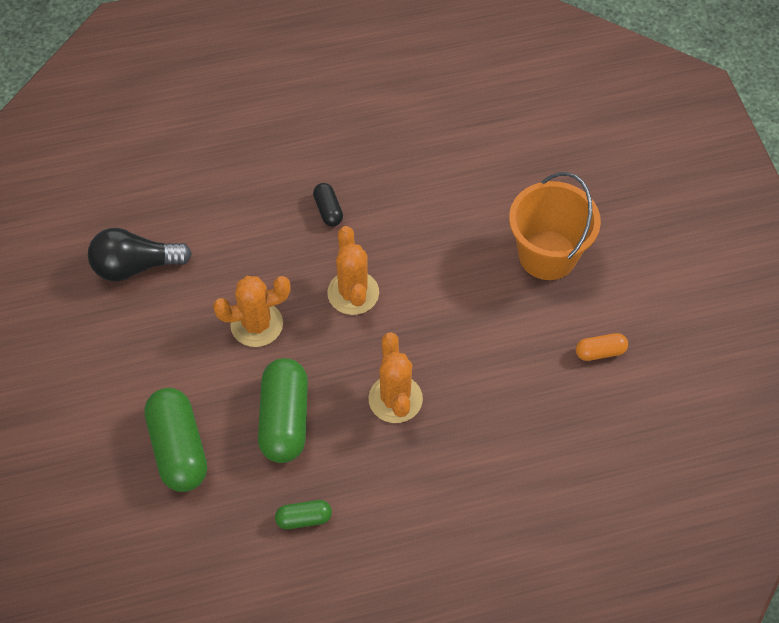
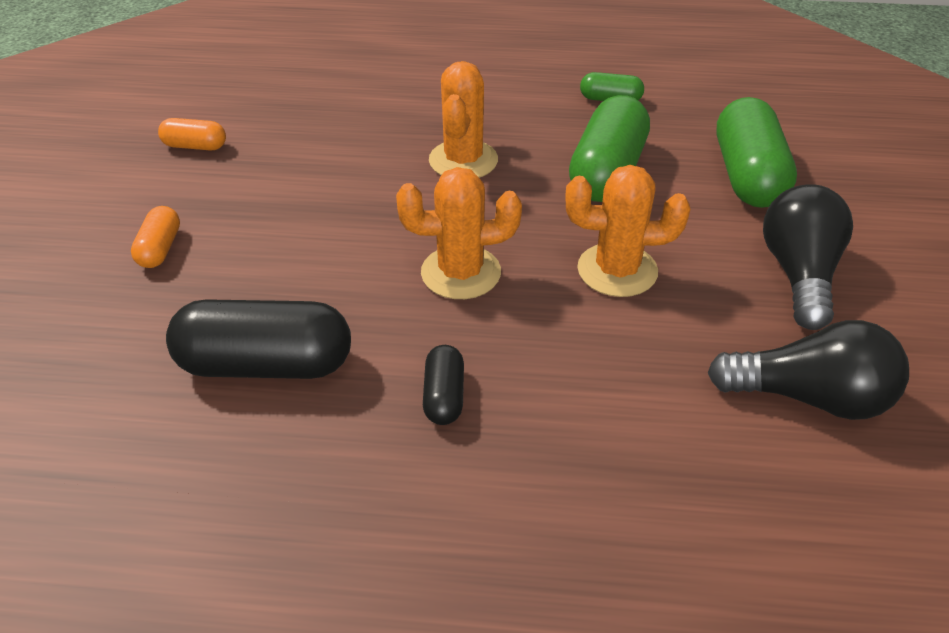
camera: 160 degrees left, 15 degrees down
(140, 356) = (799, 274): none -> black light bulb
(353, 293) = (461, 273): orange cactus -> orange cactus turned 75 degrees clockwise
(430, 200) = (266, 364): none -> black capsule
(547, 255) = (160, 249): orange bucket -> orange capsule

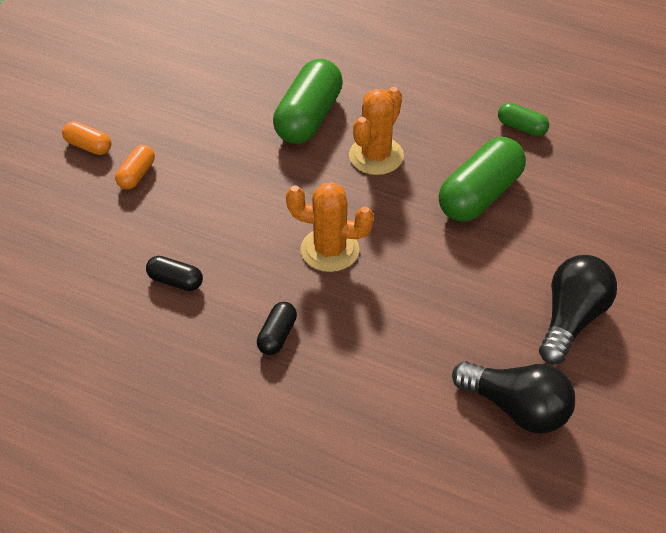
camera: 20 degrees right, 5 degrees up
(195, 146) = (187, 92): orange capsule -> orange capsule (88, 146)
(266, 364) = (175, 281): black capsule -> black capsule, size x0.50
(617, 270) = (440, 279): orange cactus -> none
(748, 176) = (589, 228): green capsule -> green capsule (308, 117)

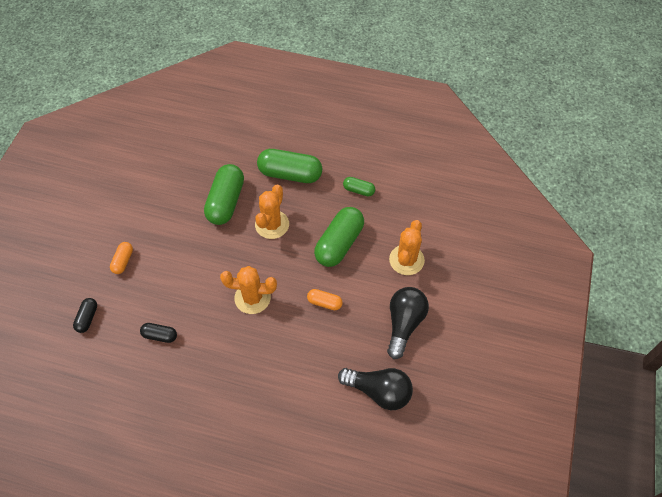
camera: 10 degrees left, 10 degrees up
(88, 146) = (88, 244): orange capsule -> orange capsule (324, 303)
(277, 336) = (229, 364): black capsule -> black capsule (87, 318)
(415, 93) = (290, 174): none -> green capsule
(587, 231) = (406, 260): none -> orange cactus

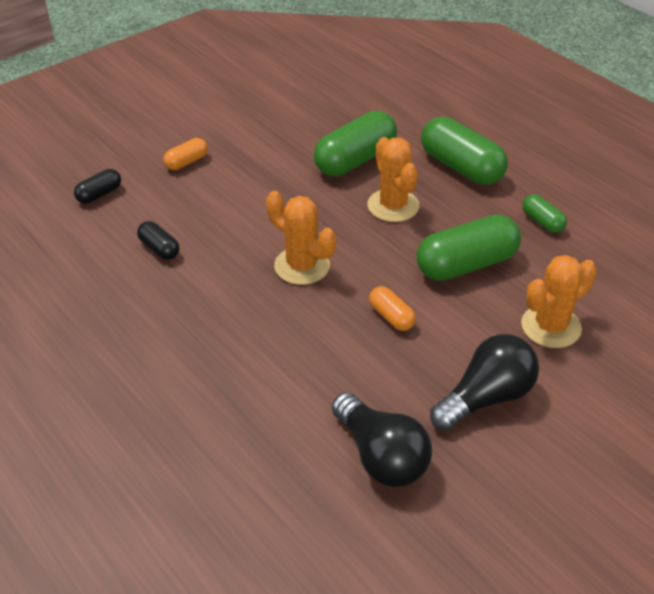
camera: 35 degrees right, 15 degrees down
(272, 224) = (393, 206): orange cactus -> orange cactus turned 75 degrees counterclockwise

